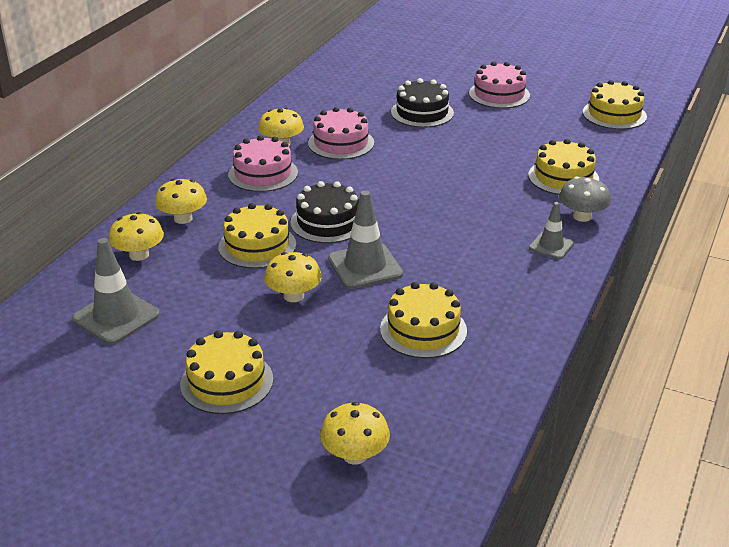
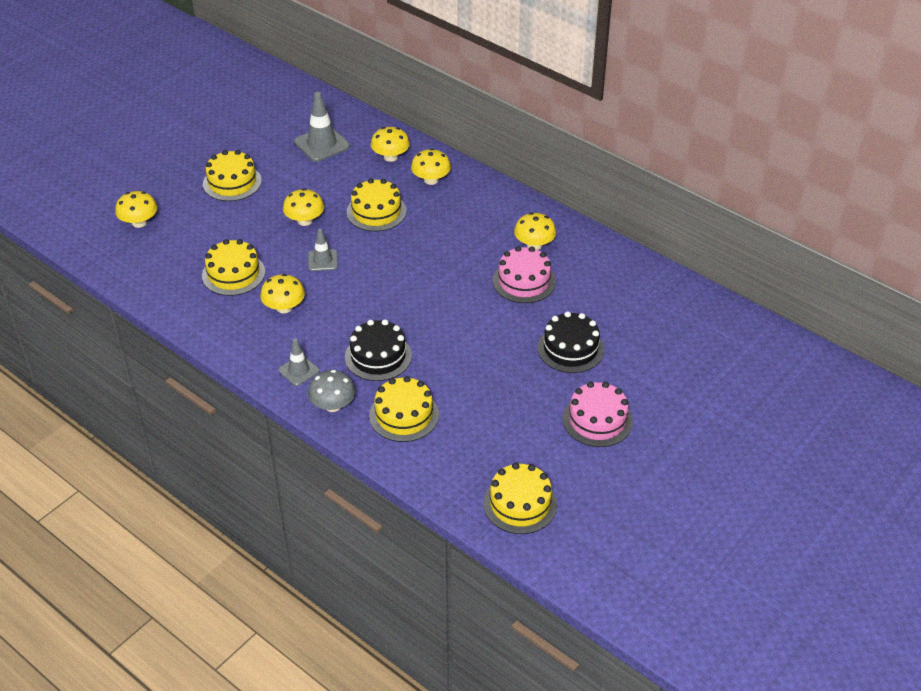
camera: 105 degrees right, 10 degrees up
(263, 173) = (484, 227): pink cake -> none
(327, 222) = (393, 252): black cake -> black cake (378, 356)
(365, 266) = (322, 260): grey traffic cone -> grey traffic cone, size x0.60
(461, 277) = (284, 307): none -> yellow mushroom

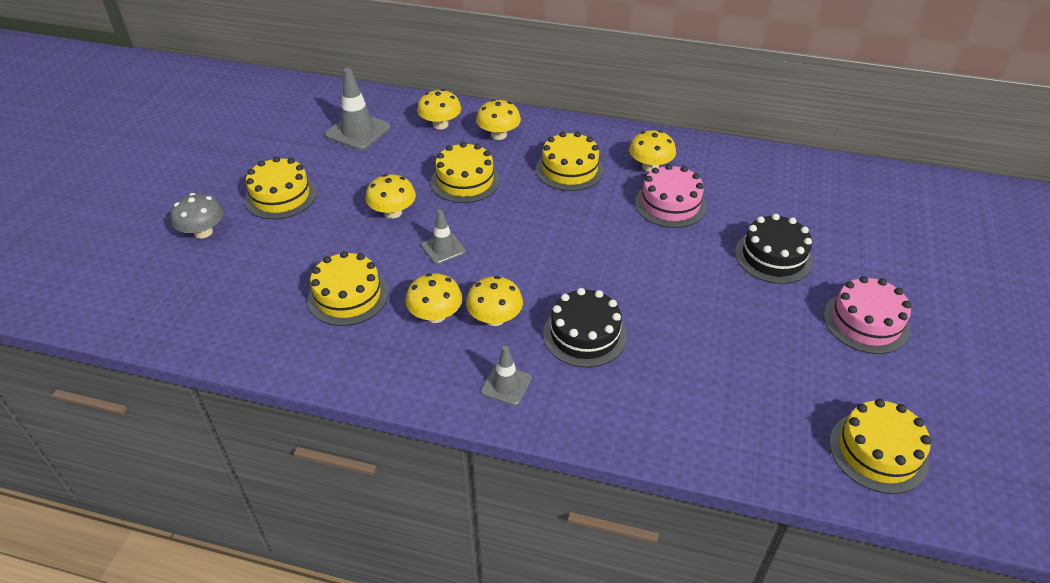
camera: 25 degrees left, 0 degrees up
(139, 222) = (191, 273): yellow mushroom -> yellow mushroom (495, 318)
(333, 405) = (577, 413): grey mushroom -> grey mushroom (203, 232)
(404, 415) = (667, 394): yellow cake -> yellow cake (569, 169)

